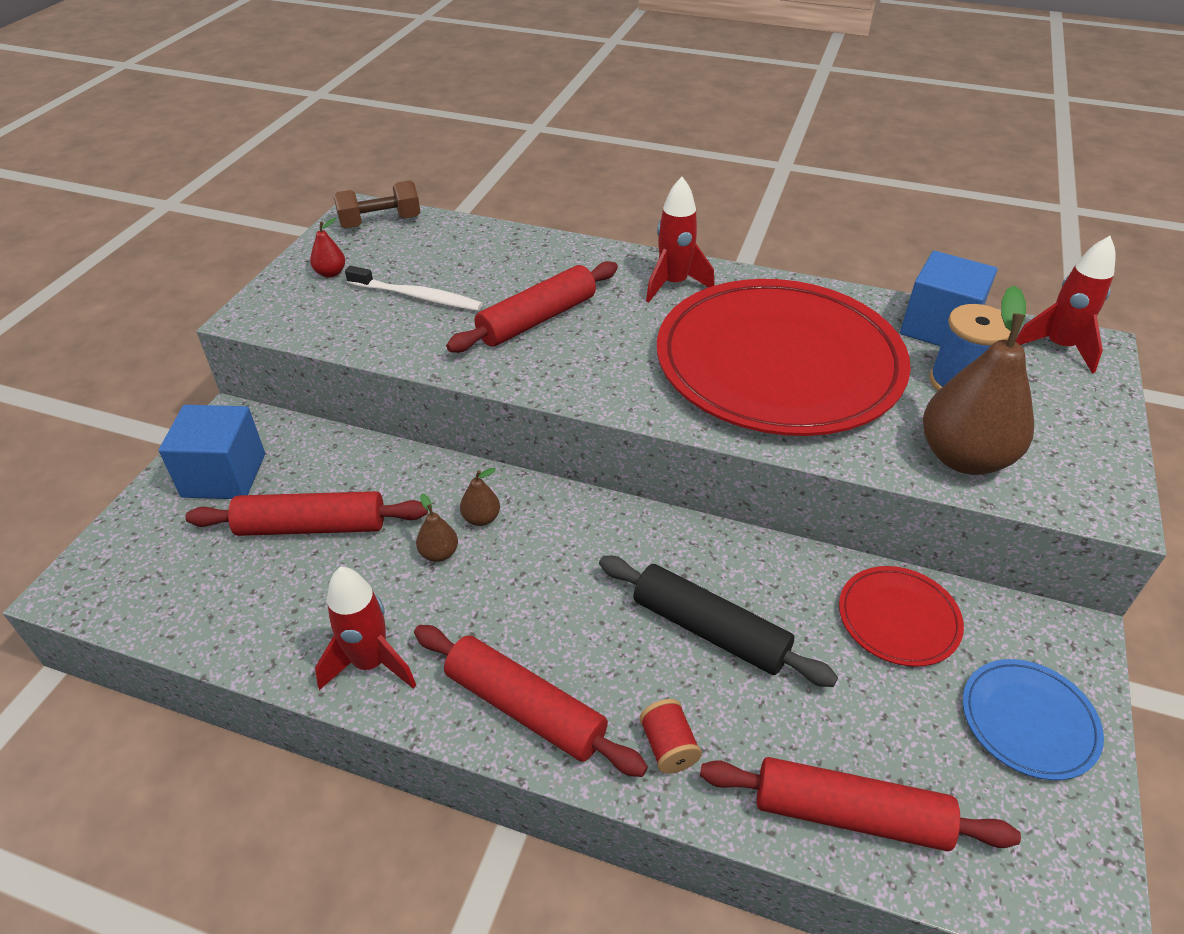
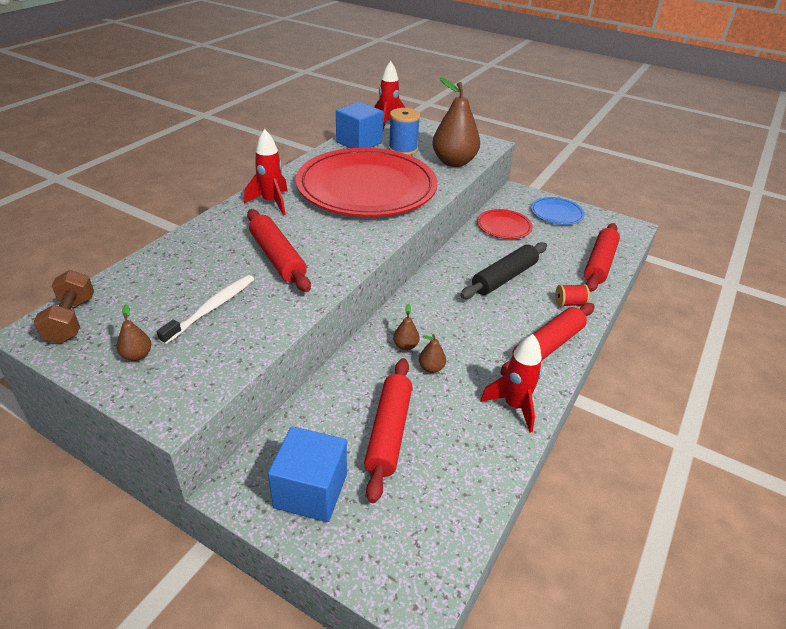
camera: 80 degrees left, 5 degrees down
(330, 273) = (137, 355): red pear -> brown pear

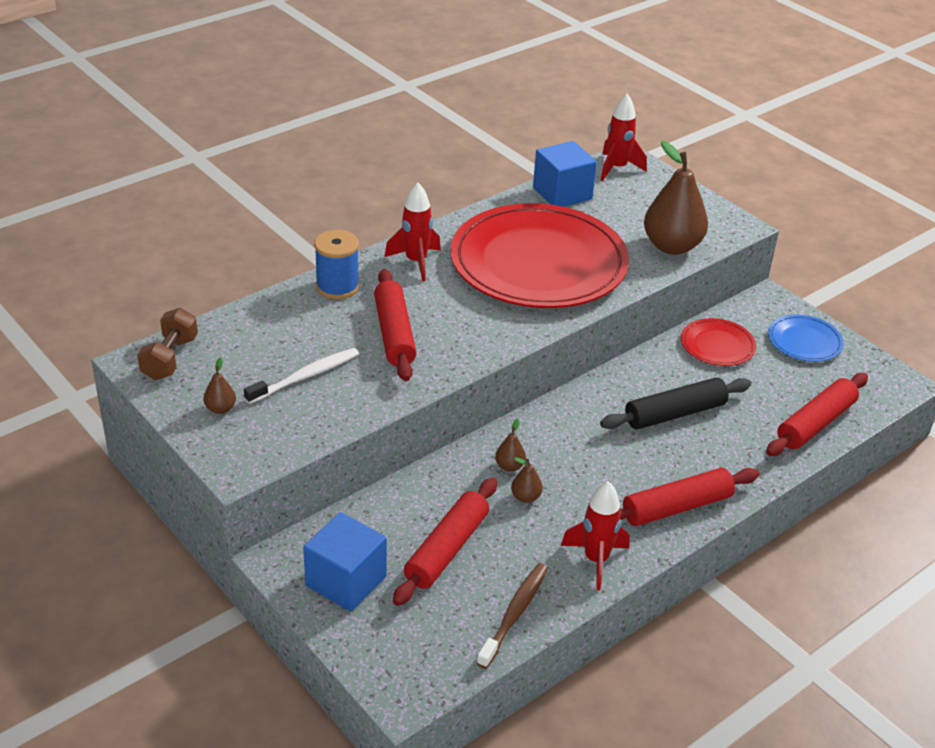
camera: 20 degrees right, 0 degrees up
(403, 149) = (614, 214): blue spool -> blue spool (337, 287)
(476, 476) = (514, 614): none -> brown toothbrush
(569, 303) = (738, 464): red spool -> none

